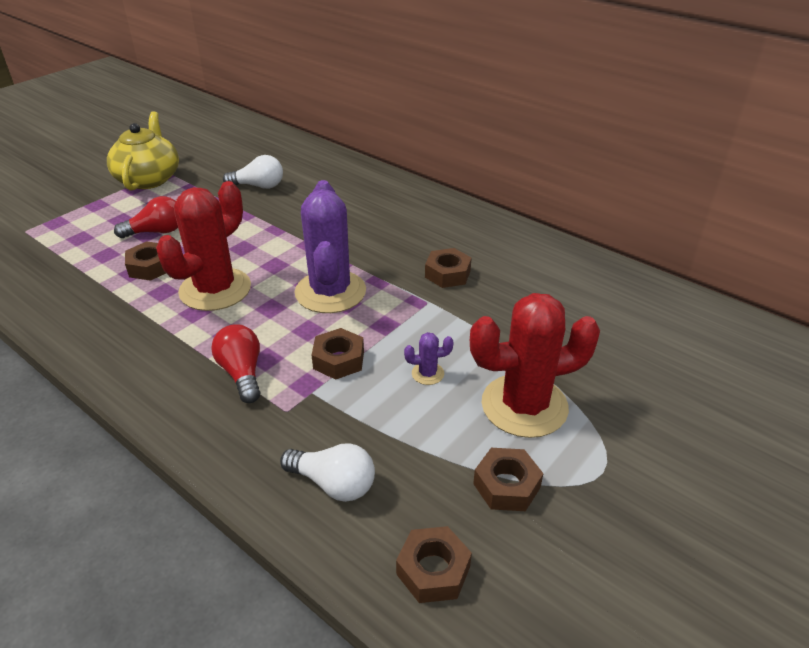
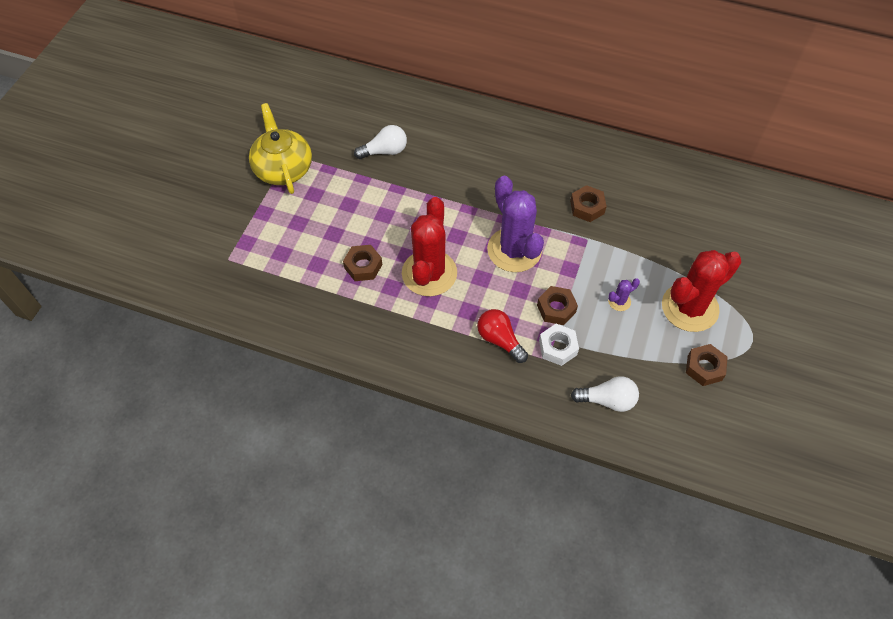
camera: 20 degrees left, 20 degrees up
(157, 232) = (339, 228): red light bulb -> none
(309, 401) = (558, 347): none -> white nut
(433, 570) = (690, 433): brown nut -> none

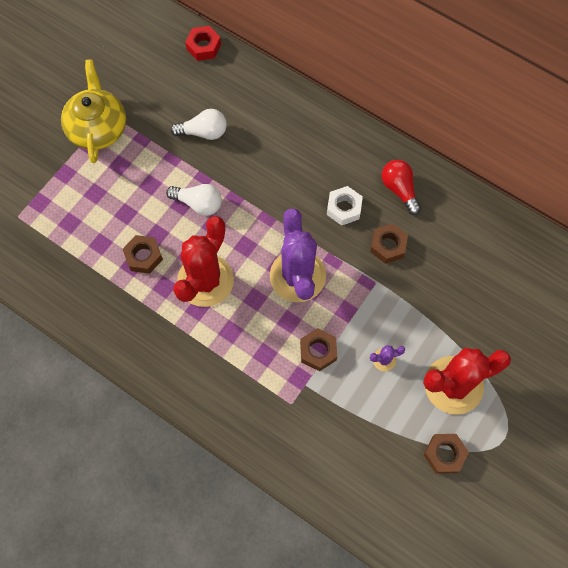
camera: 15 degrees right, 10 degrees up
(361, 83) = (203, 47): none -> red nut
(499, 340) = (251, 370): red light bulb -> red light bulb (399, 189)
(558, 347) = (305, 394): white nut -> white nut (344, 208)
(607, 400) = (335, 463): white light bulb -> white light bulb (198, 204)

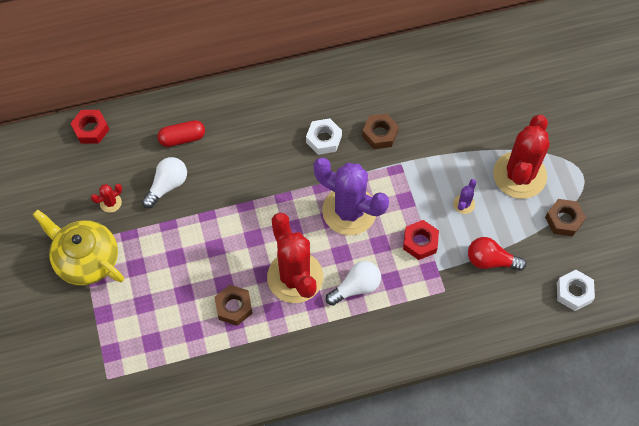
camera: 50 degrees left, 5 degrees down
(156, 107) = (110, 203): none -> red cactus
(198, 204) = (226, 234): white light bulb -> white light bulb (356, 287)
(252, 110) = (182, 138): none -> red capsule
(318, 351) = (420, 242): brown nut -> red nut
(382, 514) = (574, 292): none -> white nut
(399, 189) = (343, 92): red light bulb -> red light bulb (490, 261)

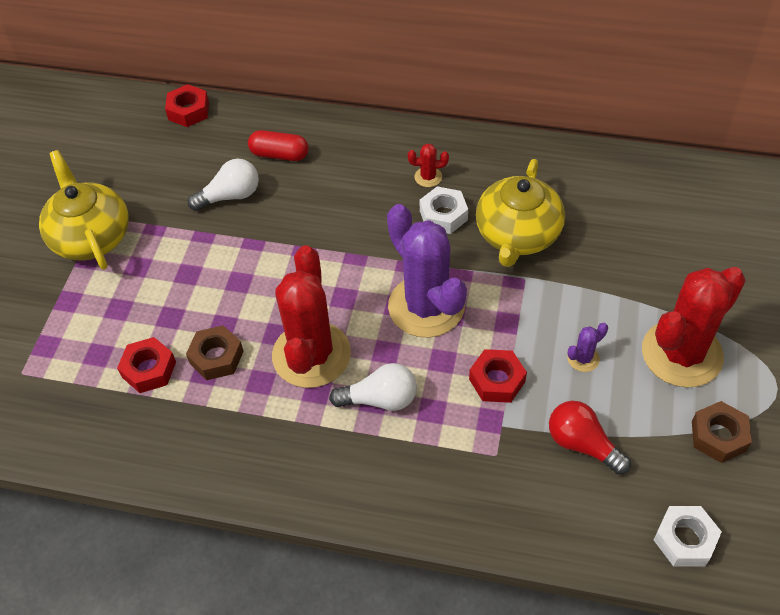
camera: 30 degrees right, 10 degrees down
(110, 203) = (158, 190): red cactus -> red cactus (428, 177)
(194, 336) = (149, 369): none -> red nut
(380, 134) = (517, 235): brown nut -> yellow teapot

